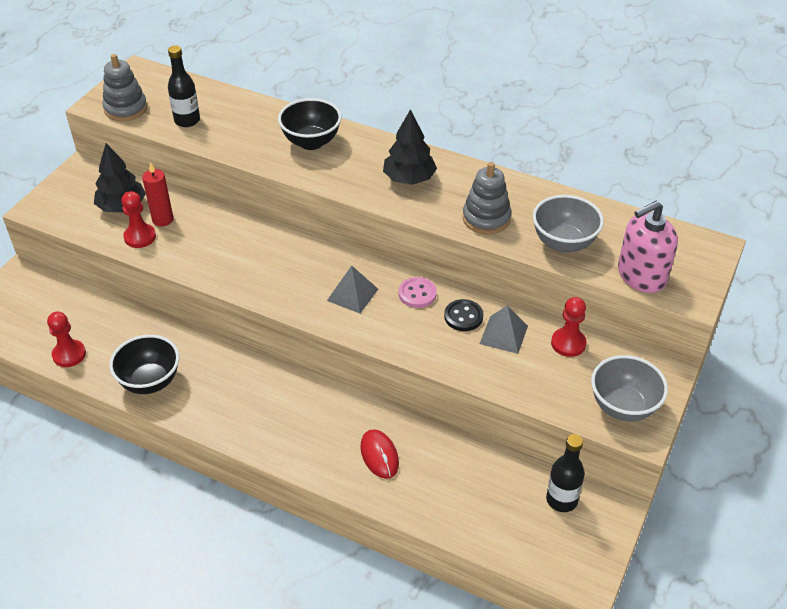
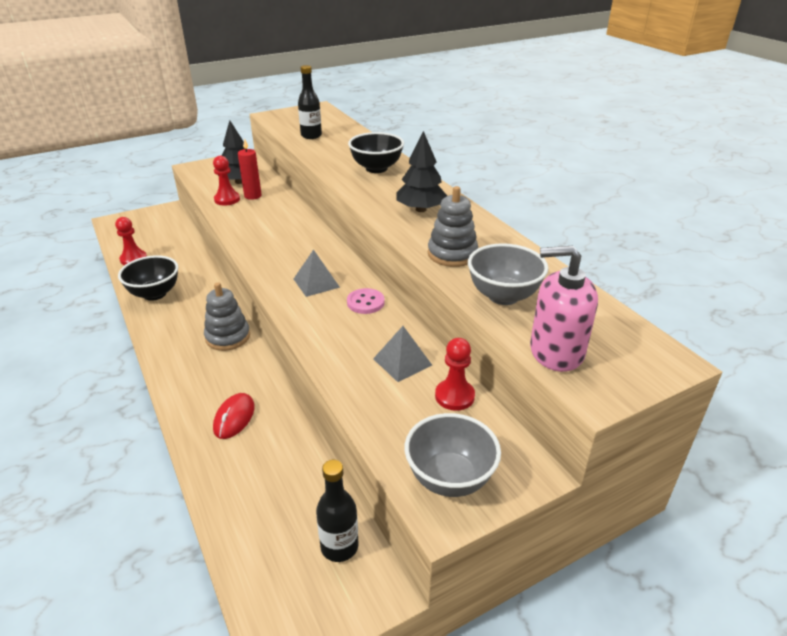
camera: 35 degrees right, 10 degrees down
(126, 109) = (283, 121): grey stacking toy -> grey stacking toy (228, 337)
(463, 316) = (383, 333): black button -> none

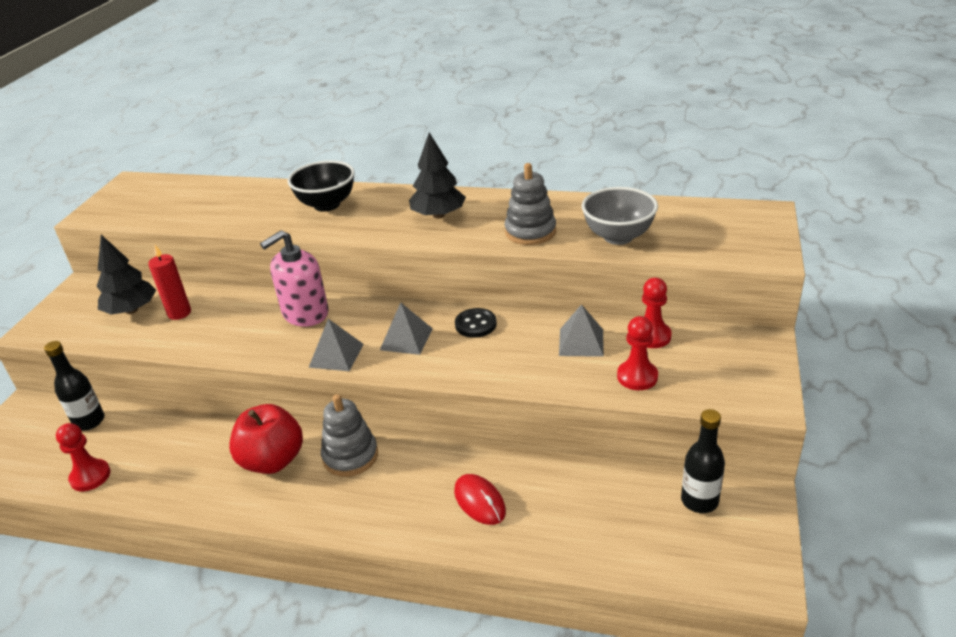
camera: 45 degrees left, 0 degrees up
(155, 294) = (192, 484): black bowl -> none
(197, 310) = (272, 460): none -> red apple
(227, 199) = (156, 333): red pawn -> red pawn (637, 377)
(270, 266) = (336, 355): none -> grey pyramid
(311, 136) = (190, 211): black bottle -> black bottle (89, 421)
(365, 302) = (475, 324): pink button -> black button
(450, 478) = (736, 381): grey bowl -> none
(556, 351) = (709, 248): pink soap dispenser -> pink soap dispenser (305, 313)

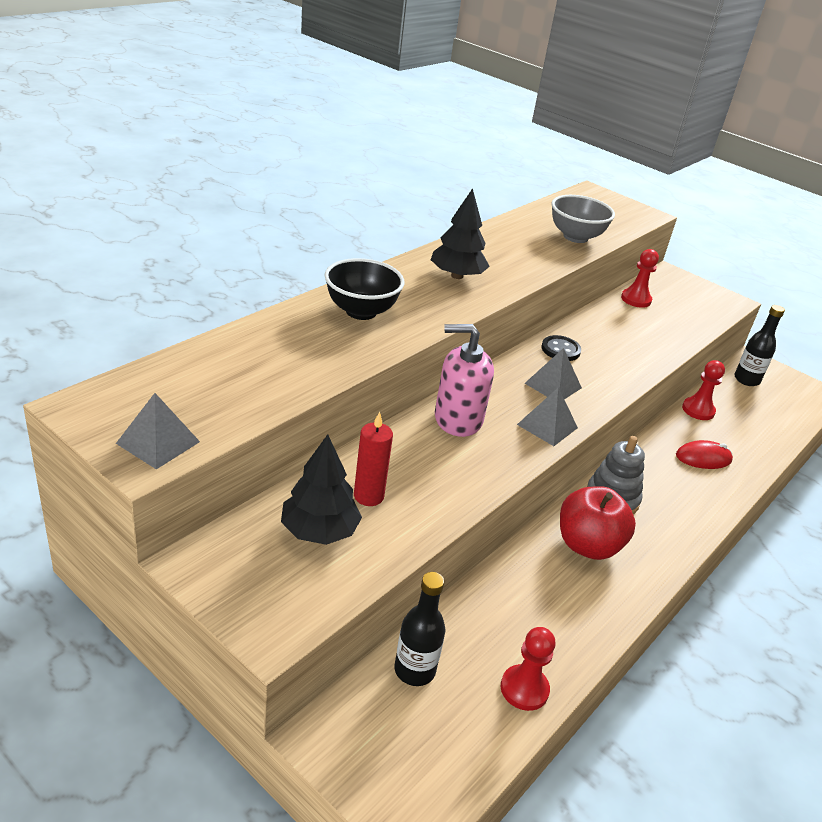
camera: 70 degrees left, 0 degrees up
(305, 313) = (458, 419): pink soap dispenser -> pink soap dispenser turned 105 degrees clockwise
(530, 232) = (532, 257): grey stacking toy -> none
(581, 342) = (622, 323): grey pyramid -> grey pyramid (158, 442)
(637, 377) = (678, 323): red pawn -> red pawn (698, 410)

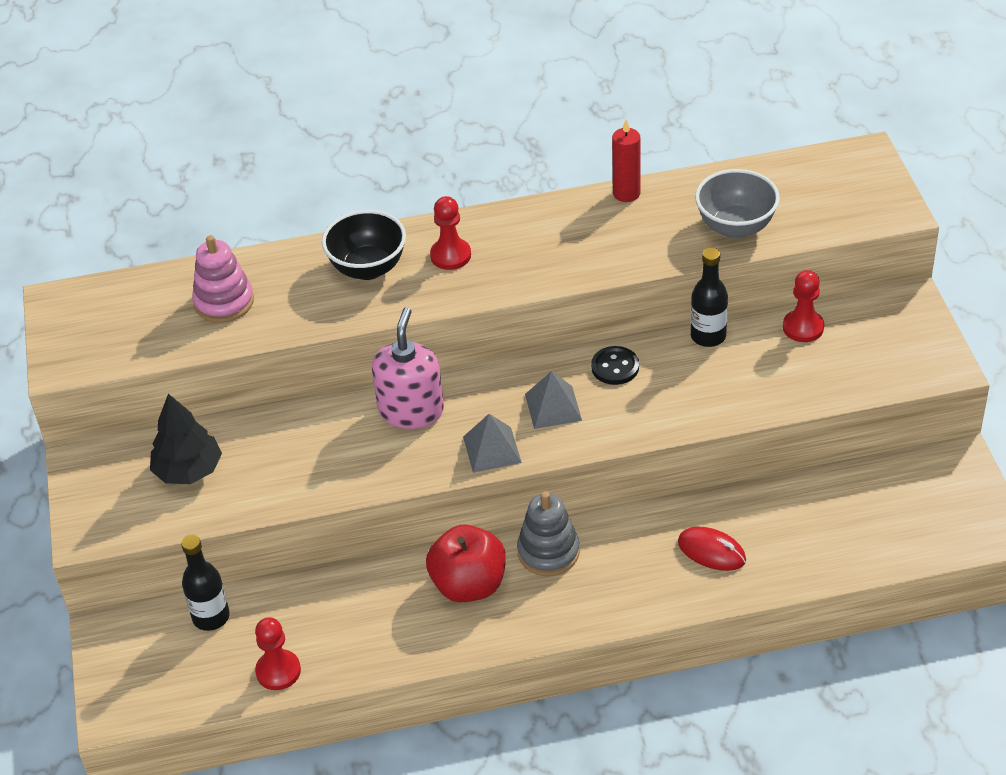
camera: 45 degrees right, 10 degrees up
(158, 442) = (83, 352): grey pyramid -> none
(262, 364) = (224, 302): none -> pink stacking toy
(368, 496) = (255, 456): red candle -> red candle (626, 193)
(457, 276) = (517, 249): black tree -> none
(458, 419) = (411, 410): pink soap dispenser -> pink soap dispenser turned 60 degrees clockwise
(698, 410) = (783, 495): red pawn -> red pawn (450, 255)
(746, 380) = (909, 481): black bottle -> black bottle (708, 336)

